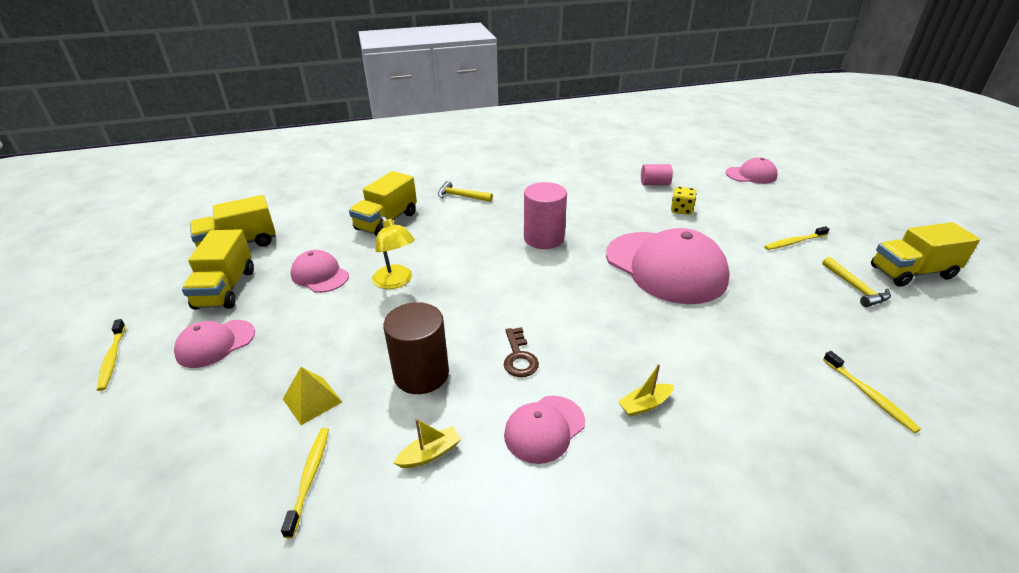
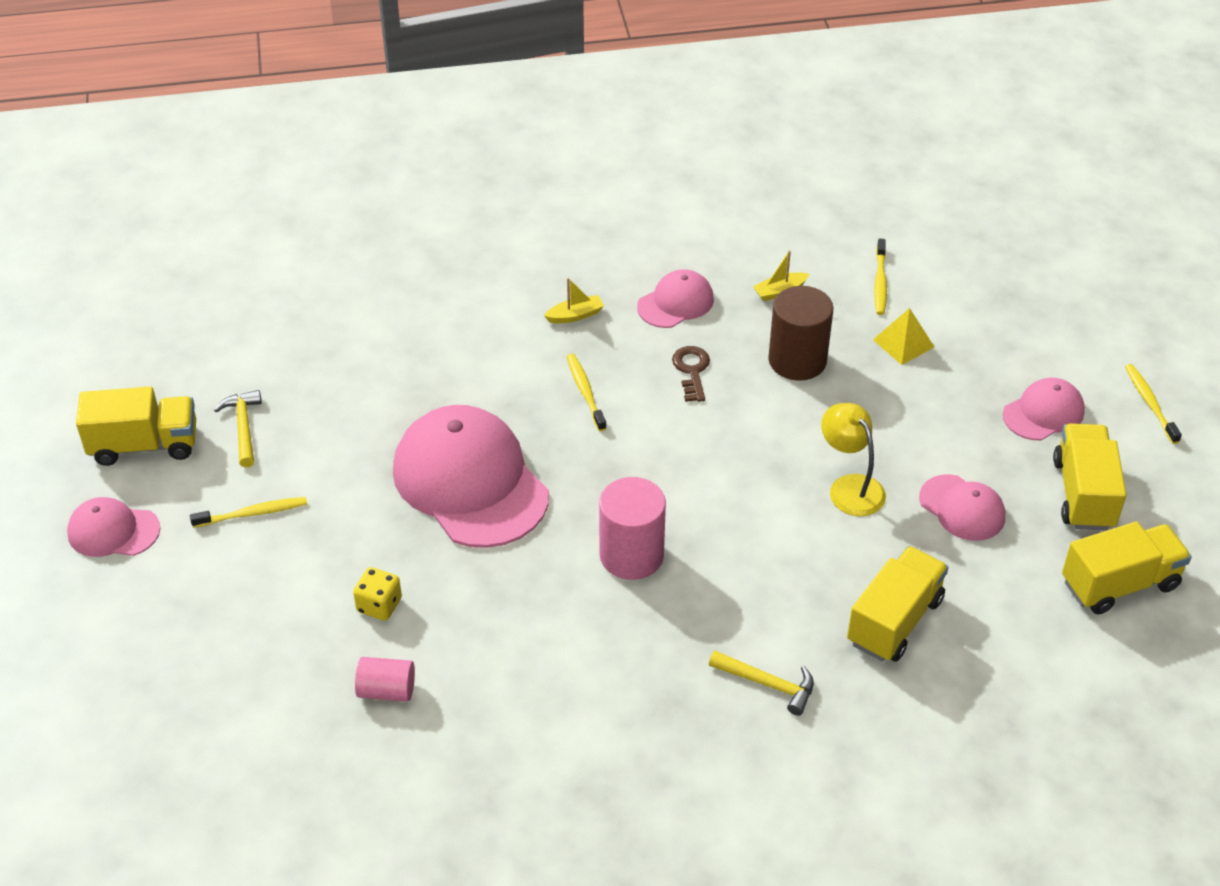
camera: 175 degrees left, 10 degrees up
(751, 175) = (179, 703): pink cap -> pink cap (113, 531)
(869, 395) = (354, 307): yellow toothbrush -> yellow toothbrush (585, 392)

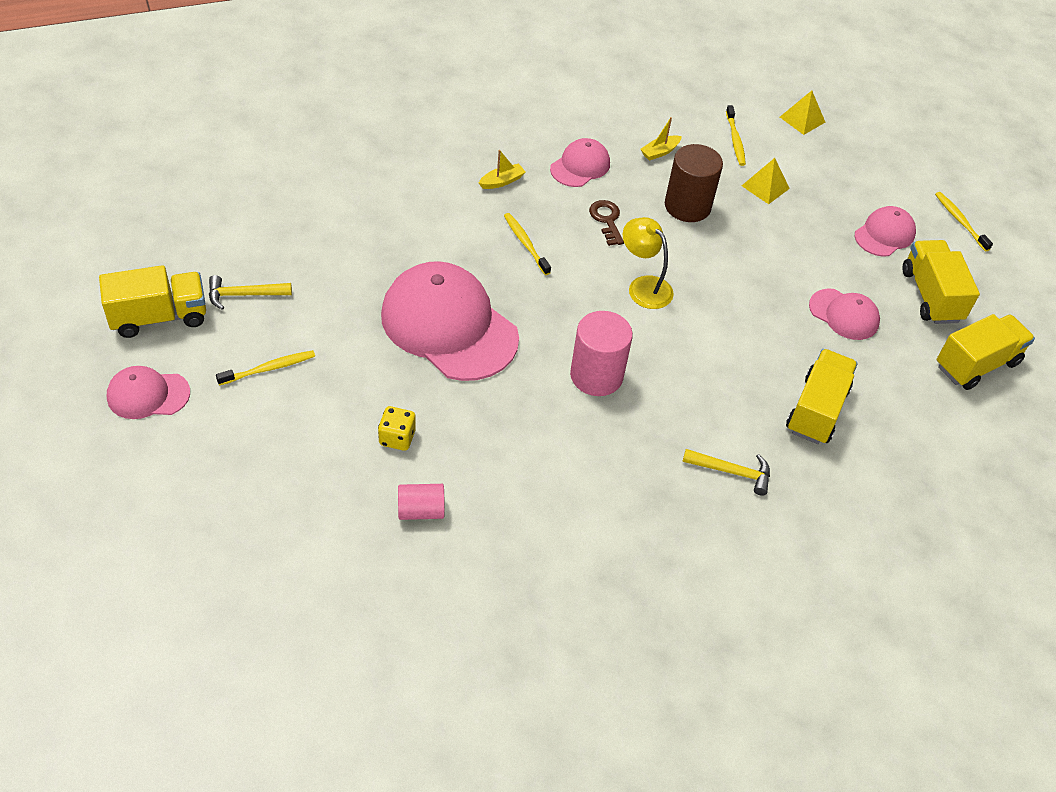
camera: 15 degrees left, 5 degrees up
(243, 427) = (244, 295): yellow hammer -> yellow hammer turned 75 degrees counterclockwise
(850, 487) = (754, 305): yellow lamp -> yellow lamp (643, 286)
(975, 261) = (802, 119): none -> yellow pyramid

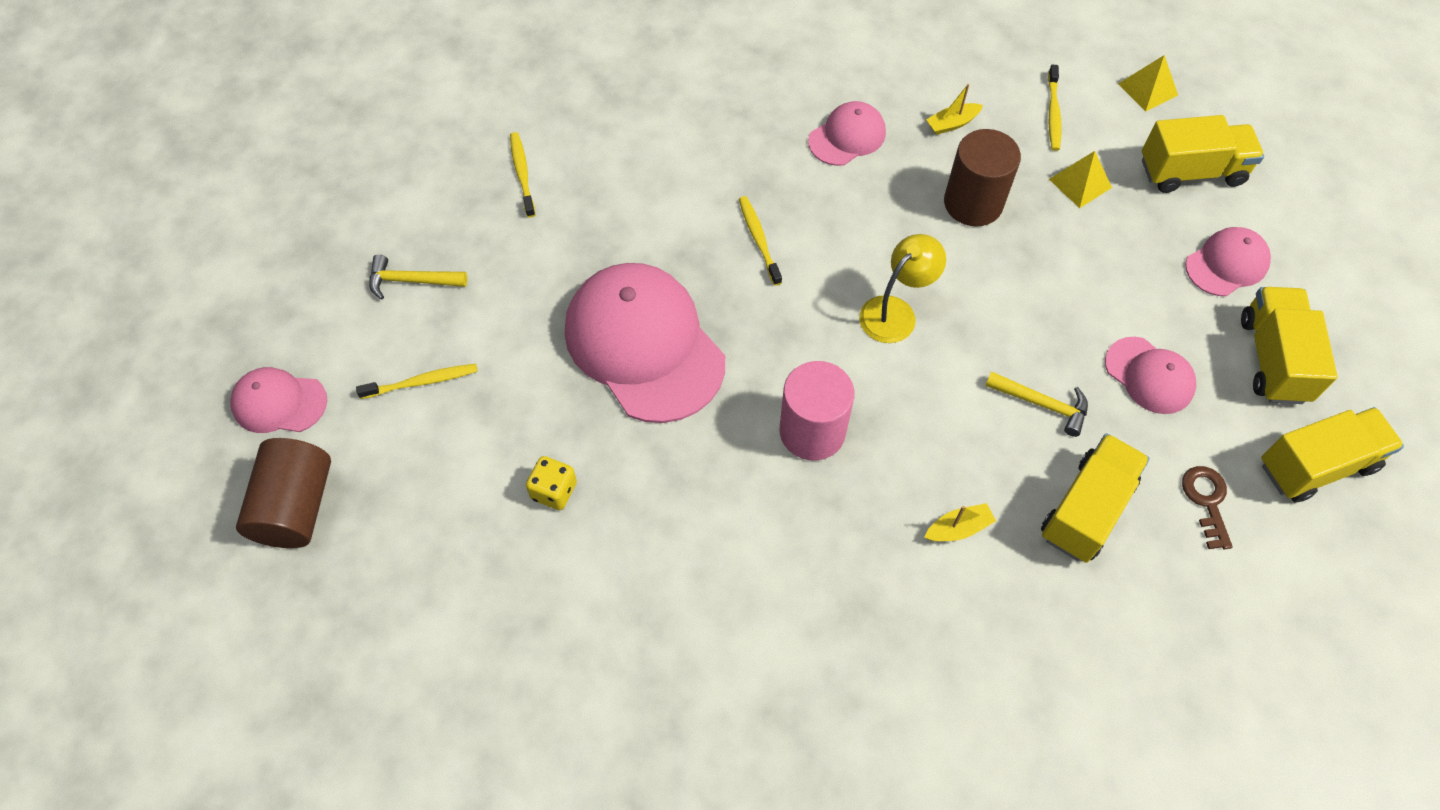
camera: 15 degrees right, 10 degrees up
(159, 317) = (310, 301): yellow truck -> yellow truck (1191, 171)
(179, 471) = (296, 506): none -> brown cylinder
(421, 510) = (564, 593): pink cylinder -> none
(502, 181) = (746, 151): yellow boat -> yellow boat (958, 528)
(607, 220) = (866, 215): brown key -> brown key (1206, 501)
(643, 286) = (895, 312): yellow lamp -> yellow lamp turned 75 degrees clockwise
(732, 472) = (959, 585): yellow hammer -> yellow hammer (1042, 404)
(960, 221) = (1334, 253): yellow toothbrush -> yellow toothbrush (522, 174)

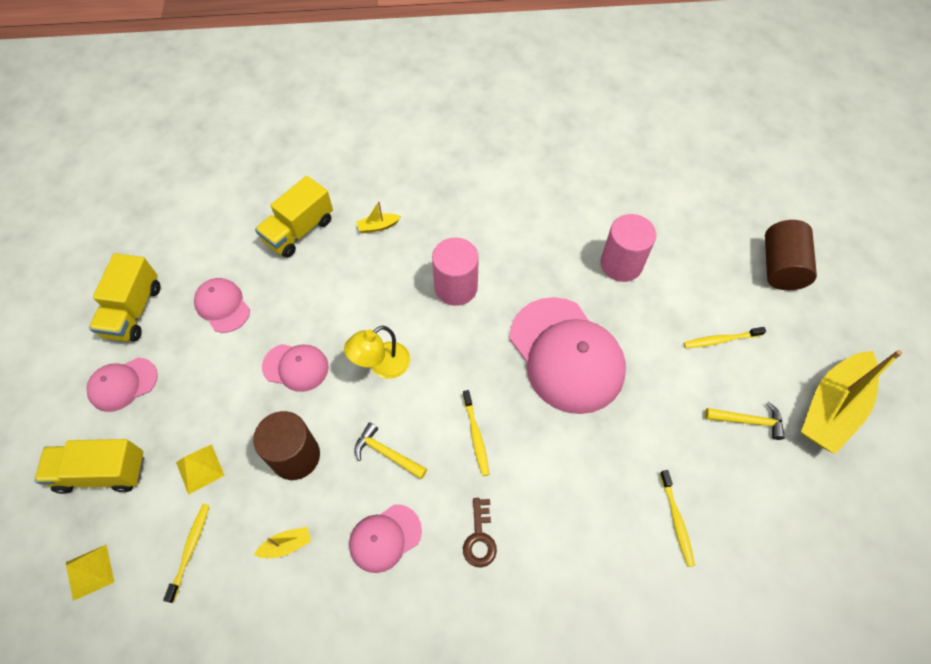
camera: 175 degrees left, 0 degrees up
(279, 403) = (816, 333): pink cap -> pink cap (296, 367)
(296, 304) = (831, 408): none -> yellow boat
(554, 491) = (621, 264): yellow dice -> pink cylinder
(1042, 404) = (301, 293): yellow hammer -> yellow hammer (386, 453)
(1206, 501) = (226, 230): brown key -> brown key (479, 538)
(1316, 465) = (148, 244): yellow truck -> none

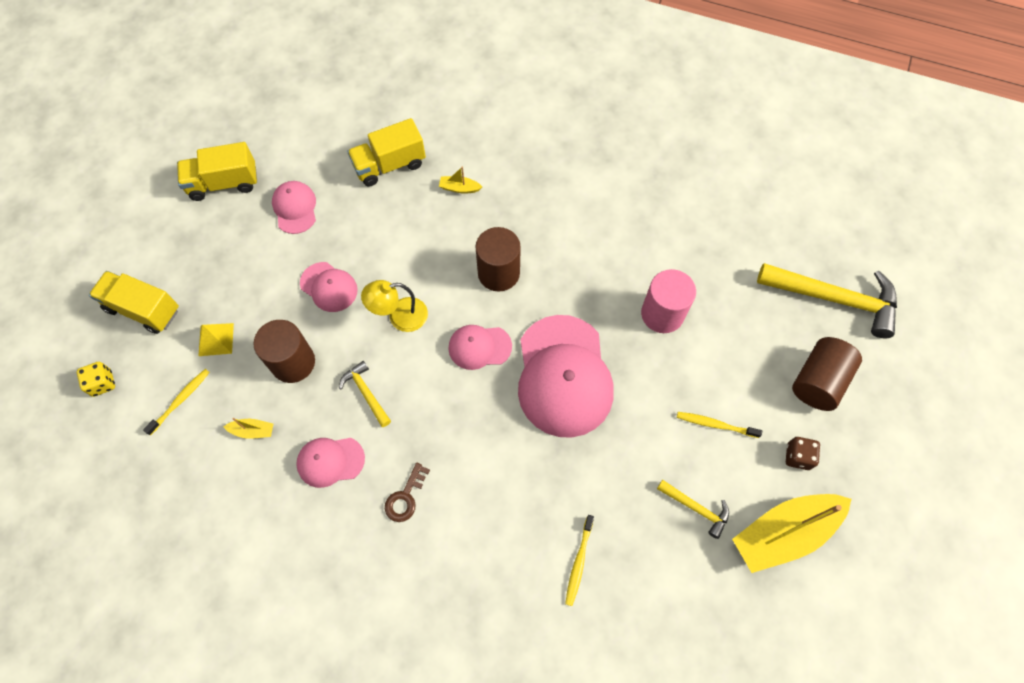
camera: 25 degrees right, 5 degrees up
(90, 572) = (102, 383): yellow pyramid -> yellow dice
(123, 384) = (189, 243): pink cap -> pink cap (479, 347)
(134, 311) = (224, 183): yellow truck -> yellow truck turned 45 degrees clockwise
(456, 287) = (498, 273): pink cylinder -> brown cylinder
(476, 436) = (447, 412): yellow toothbrush -> none
(752, 195) = (835, 299): none -> yellow hammer
(802, 337) = (797, 456): none -> brown dice

